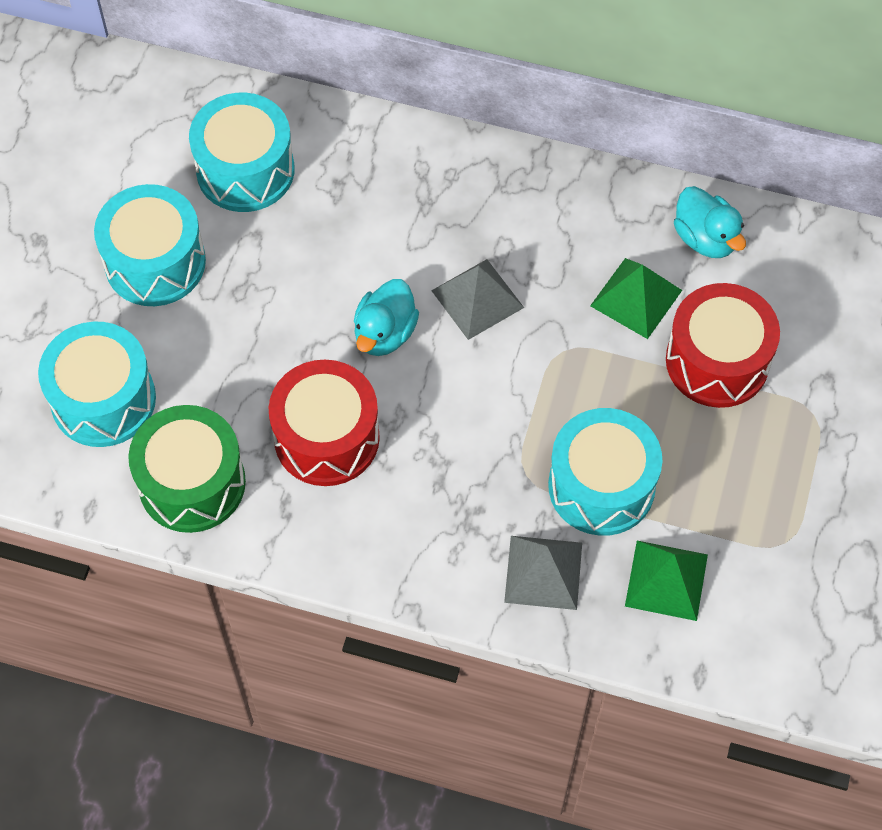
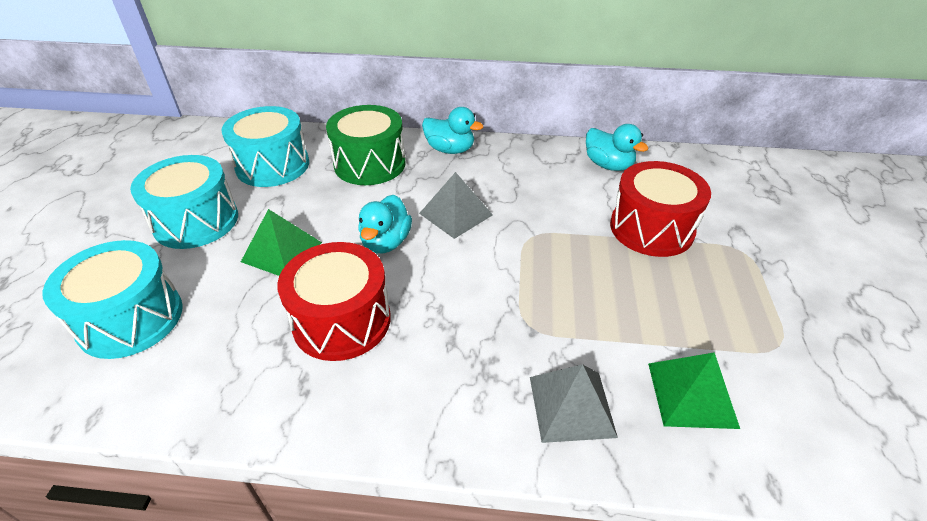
camera: 10 degrees left, 20 degrees down
(192, 483) = (208, 376): green drum -> green drum (370, 164)
(492, 173) = (450, 150): none -> turquoise duck
(601, 486) = (598, 324): turquoise drum -> none
(636, 298) = (574, 200): green pyramid -> green pyramid (282, 252)

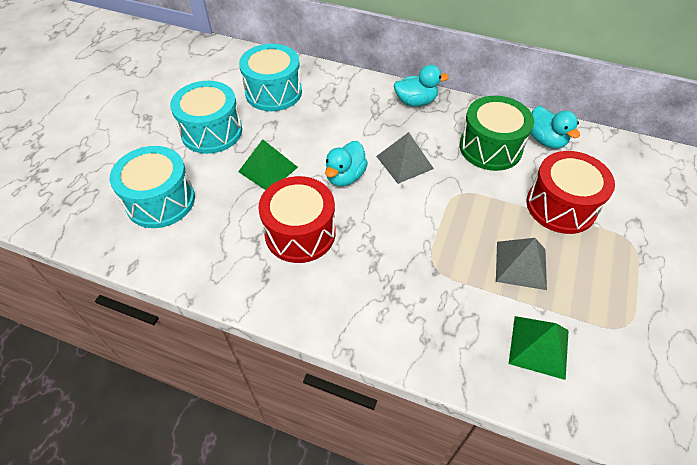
camera: 15 degrees right, 10 degrees up
(370, 164) = (348, 104): green drum -> green drum (490, 147)
(450, 150) = (415, 101): turquoise duck -> turquoise duck turned 45 degrees counterclockwise
(571, 406) = (446, 333): grey pyramid -> grey pyramid (521, 265)

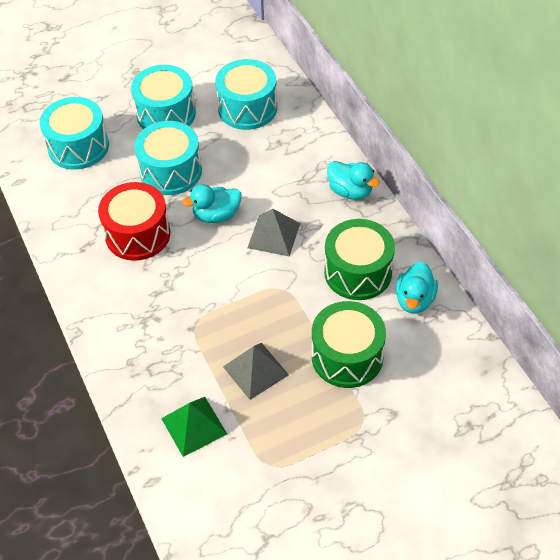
camera: 45 degrees right, 0 degrees up
(268, 169) = (171, 171): green pyramid -> turquoise drum
(561, 206) = (347, 356): red drum -> green drum

